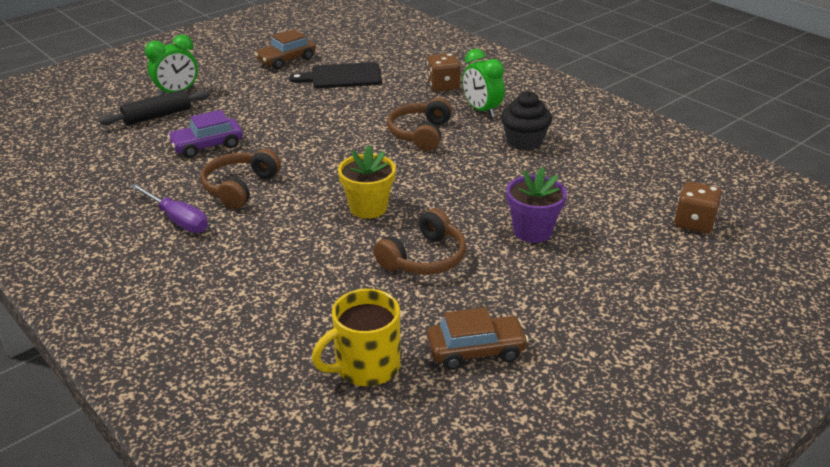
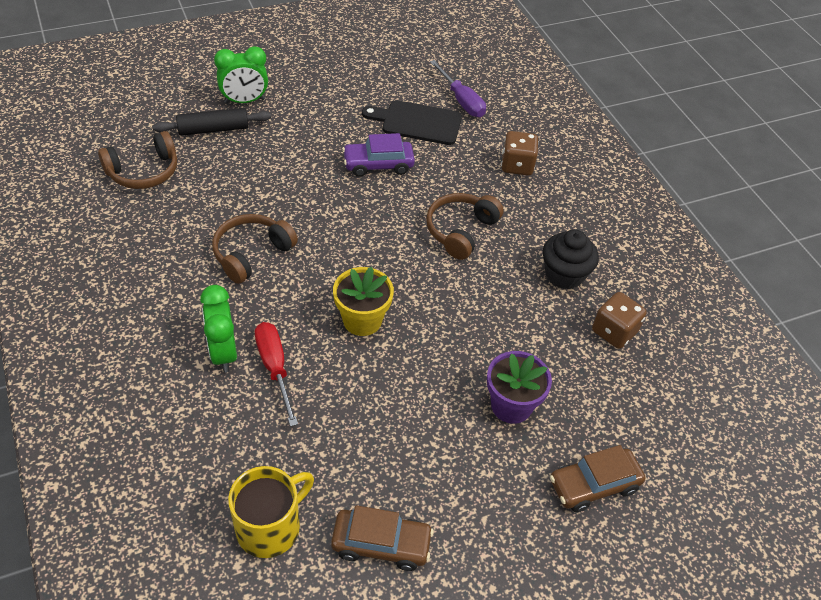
camera: 15 degrees right, 15 degrees up
(177, 220) = (177, 279): purple screwdriver -> purple screwdriver (461, 100)
(207, 145) = (244, 185): purple car -> purple car (378, 165)
(286, 60) = (371, 82): brown car -> brown car (594, 485)
(306, 257) = (275, 368): none -> red screwdriver
(365, 366) = (270, 527): yellow mug -> yellow mug turned 150 degrees clockwise
(424, 258) = (386, 407): brown headphones -> brown headphones (144, 172)
(481, 110) = (540, 215): green clock -> green clock (223, 353)
(694, 223) = (688, 450): brown dice -> brown dice (614, 332)

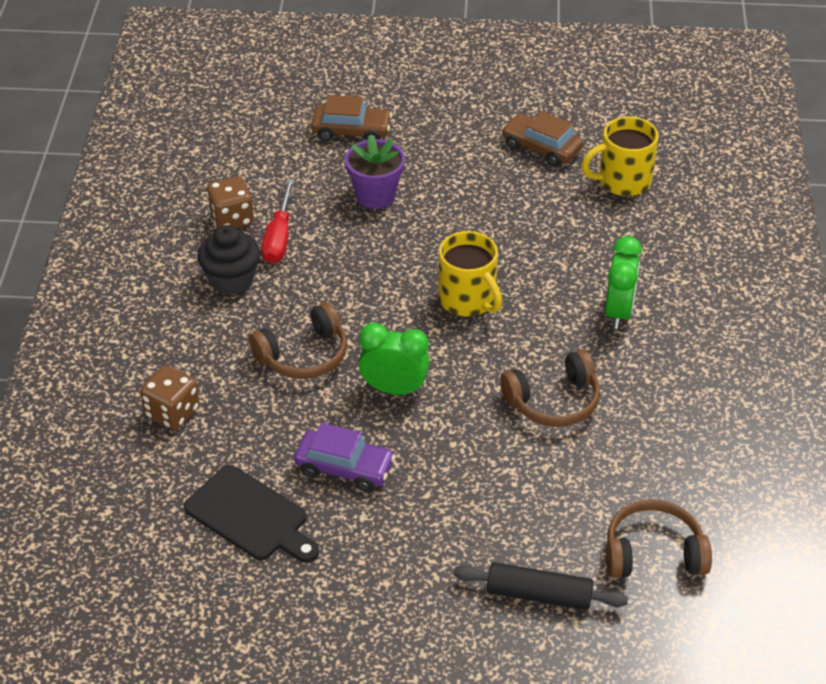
camera: 150 degrees left, 5 degrees down
(244, 101) = (475, 634): green clock -> green clock (394, 389)
(275, 368) = (574, 285): red screwdriver -> red screwdriver (279, 237)
(362, 320) = (468, 300): yellow flower pot -> yellow mug
(461, 100) = (162, 533): purple screwdriver -> none

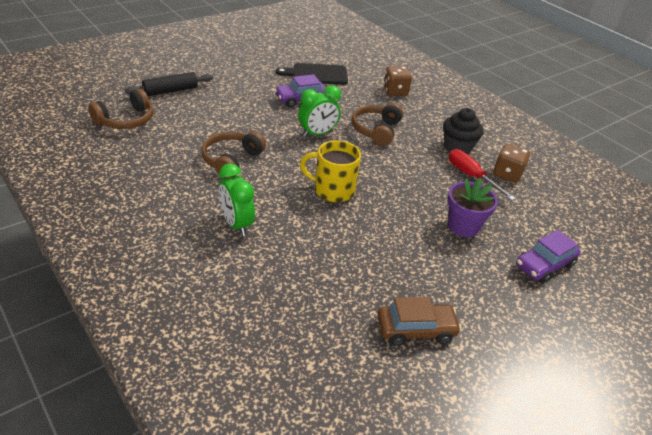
camera: 135 degrees right, 5 degrees down
(351, 131) = (544, 265): brown car -> purple car
(622, 181) = (324, 334): yellow mug -> none

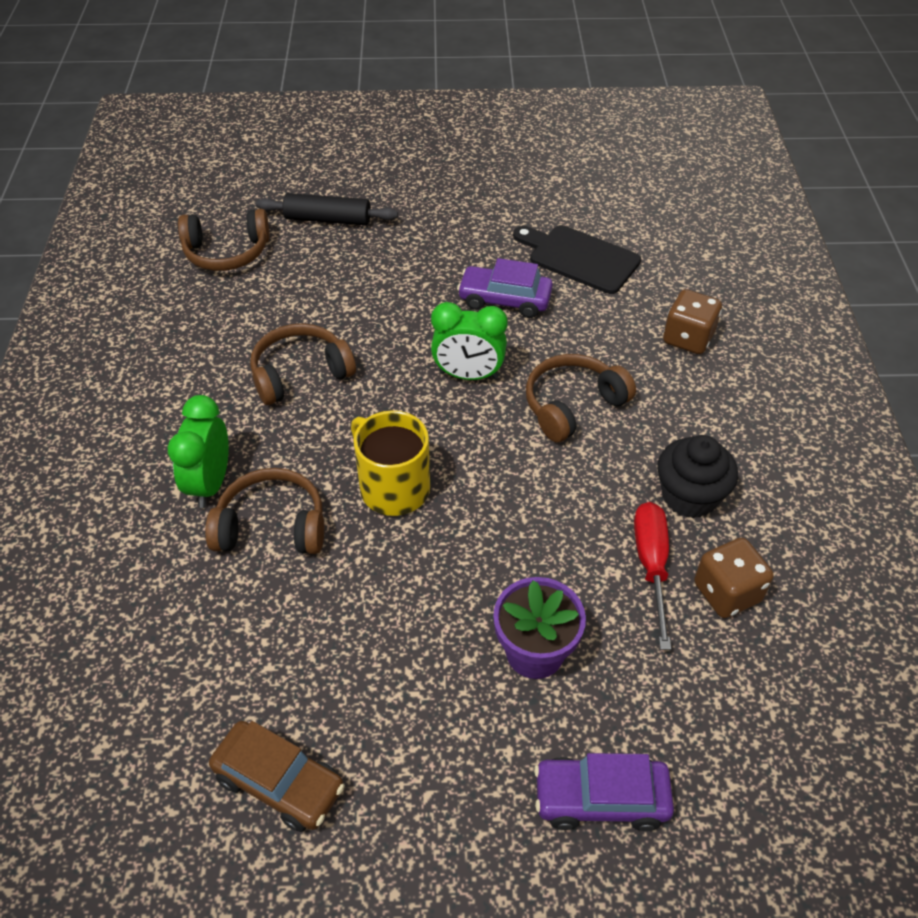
camera: 40 degrees right, 10 degrees up
(291, 229) = (272, 526): none -> brown headphones

